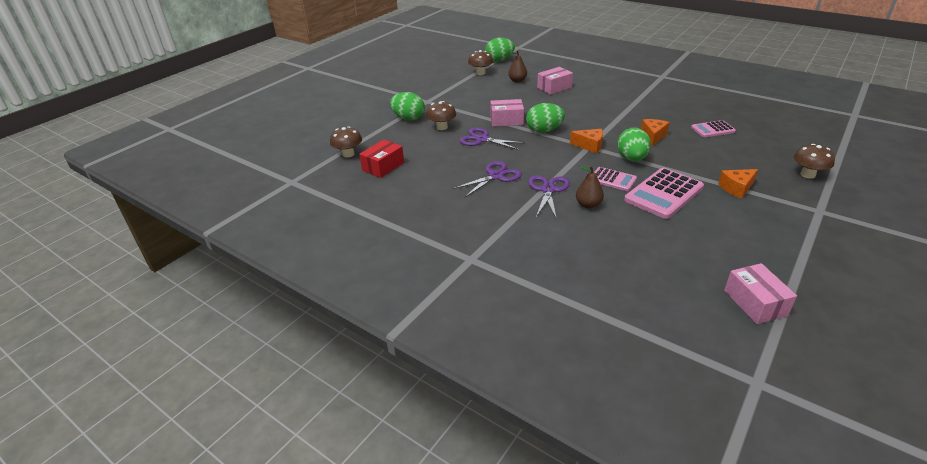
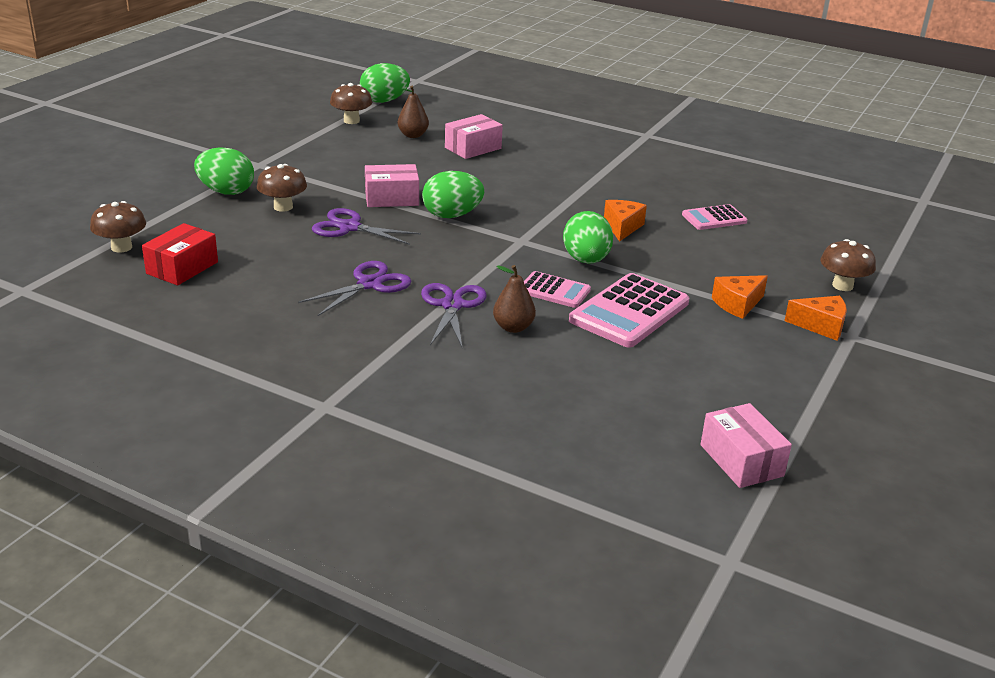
camera: 10 degrees left, 5 degrees down
(589, 146) = (523, 240): orange cheese -> orange cheese (821, 326)

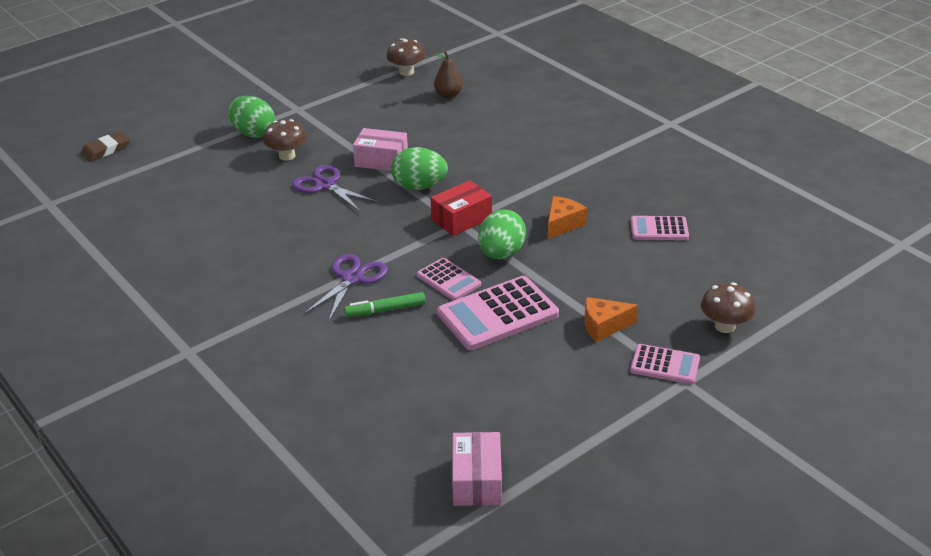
camera: 25 degrees right, 5 degrees up
(56, 228) = (106, 150): none -> brown eraser
(121, 247) = (141, 176): brown mushroom -> none
(182, 268) = (171, 203): red box -> red box (461, 219)
(370, 284) = (301, 245): purple scissors -> none
(384, 101) = (451, 53): green egg -> none
(473, 148) = (492, 116): pink box -> none
(513, 327) = (386, 310): brown pear -> green marker
(821, 326) = (665, 365): orange cheese -> pink calculator

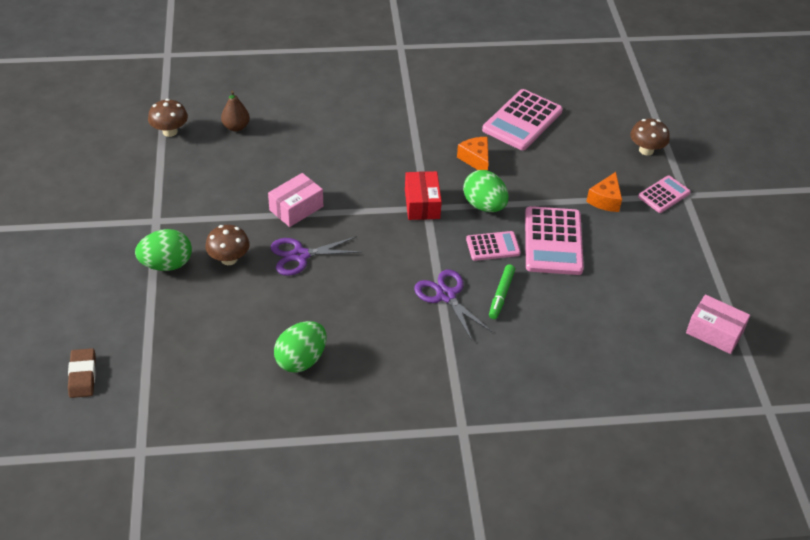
camera: 60 degrees left, 10 degrees up
(419, 186) = (356, 205): green egg -> green egg (301, 360)
(659, 229) = (522, 120): pink calculator -> pink calculator, size x1.75

